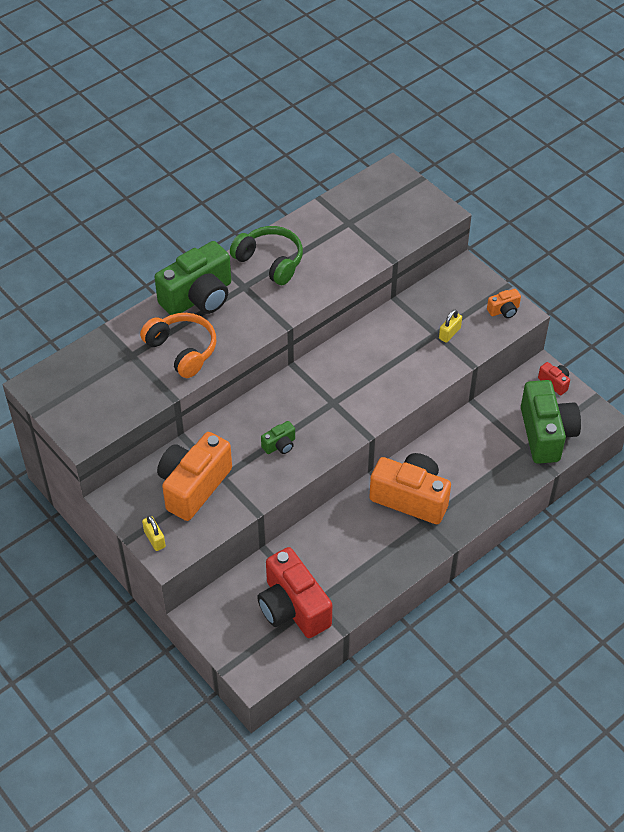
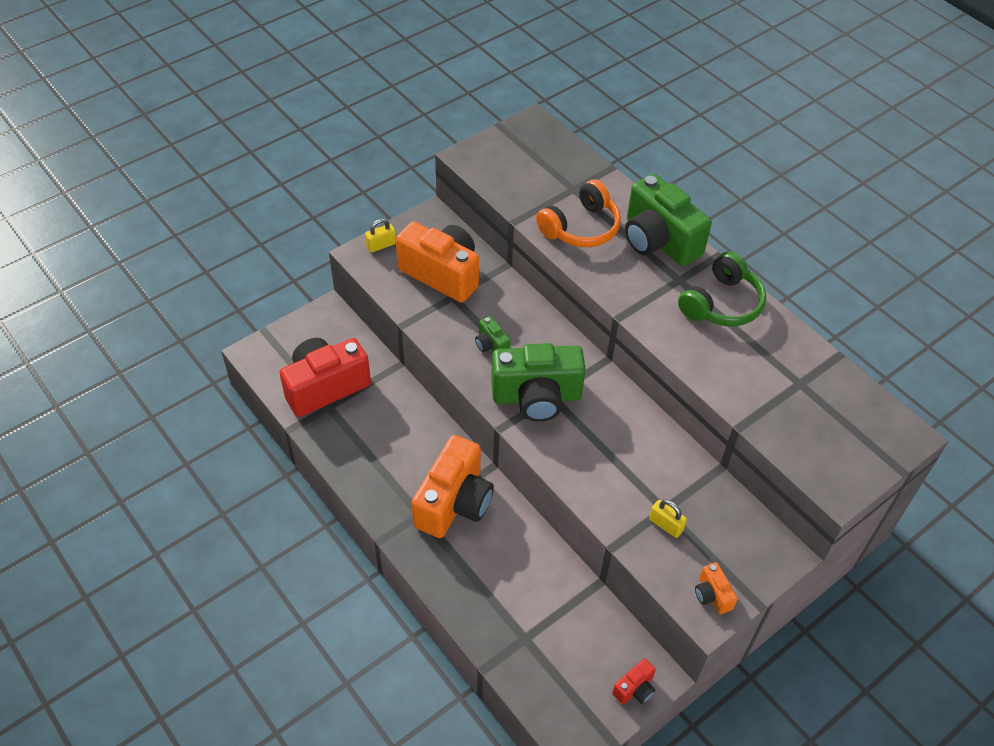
camera: 90 degrees right, 0 degrees up
(546, 434) = (547, 666): green camera -> green camera (536, 397)

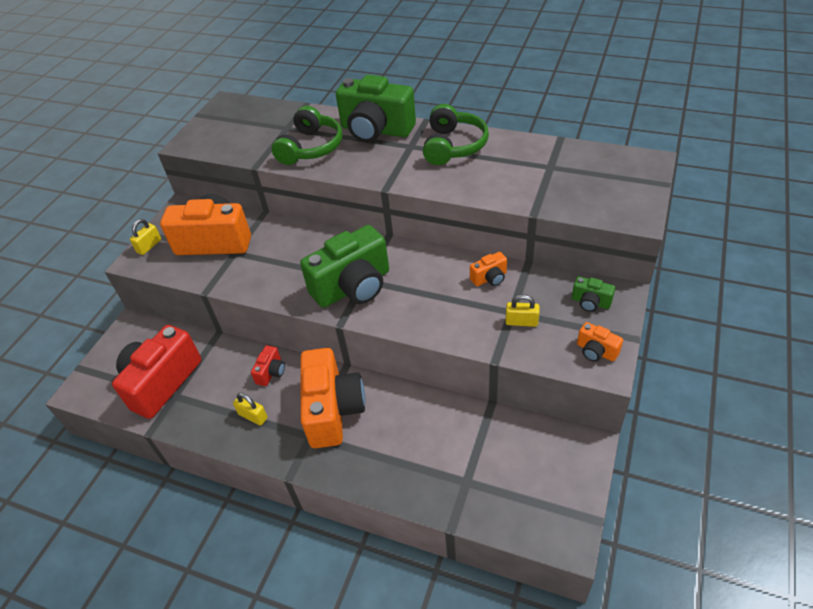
camera: 25 degrees left, 5 degrees down
(383, 466) = (253, 416): none -> yellow padlock
(491, 345) = (290, 270): green camera -> green camera (590, 302)
(581, 227) = (311, 148): orange headphones -> green headphones
(635, 689) = (580, 466): red camera -> red camera (271, 372)
(670, 463) = (489, 278): none -> orange camera

